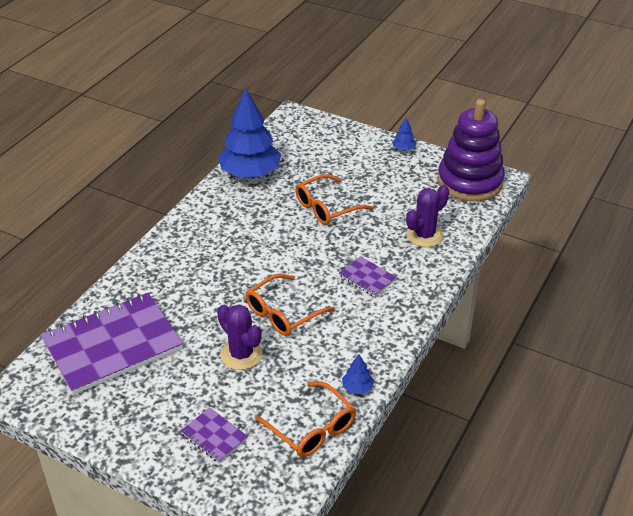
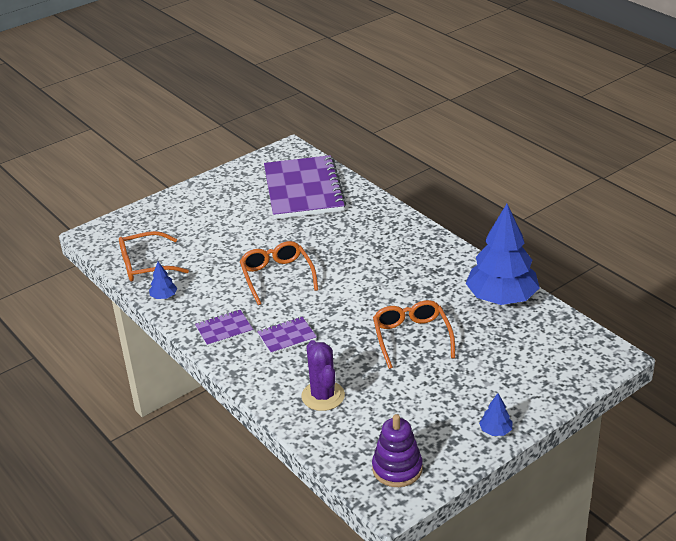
camera: 115 degrees right, 5 degrees down
(214, 436) = (178, 221): purple notebook -> purple notebook (224, 329)
(241, 354) = (246, 246): purple cactus -> none
(470, 182) = (397, 469): purple stacking toy -> purple stacking toy, size x0.57

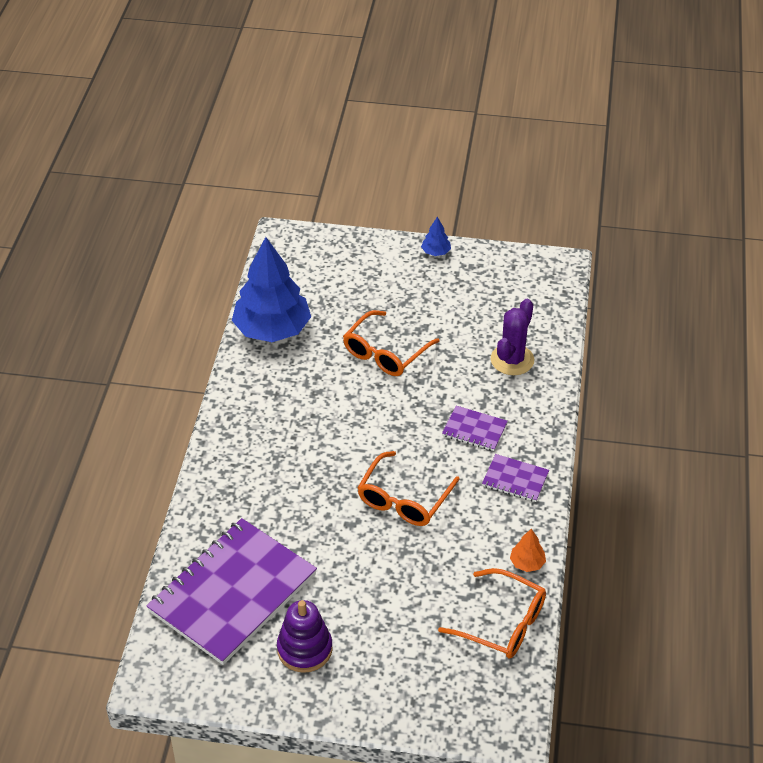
camera: 135 degrees left, 10 degrees up
(164, 296) = (527, 563): blue tree -> orange tree
(397, 469) = (530, 277): purple stacking toy -> purple stacking toy (304, 649)

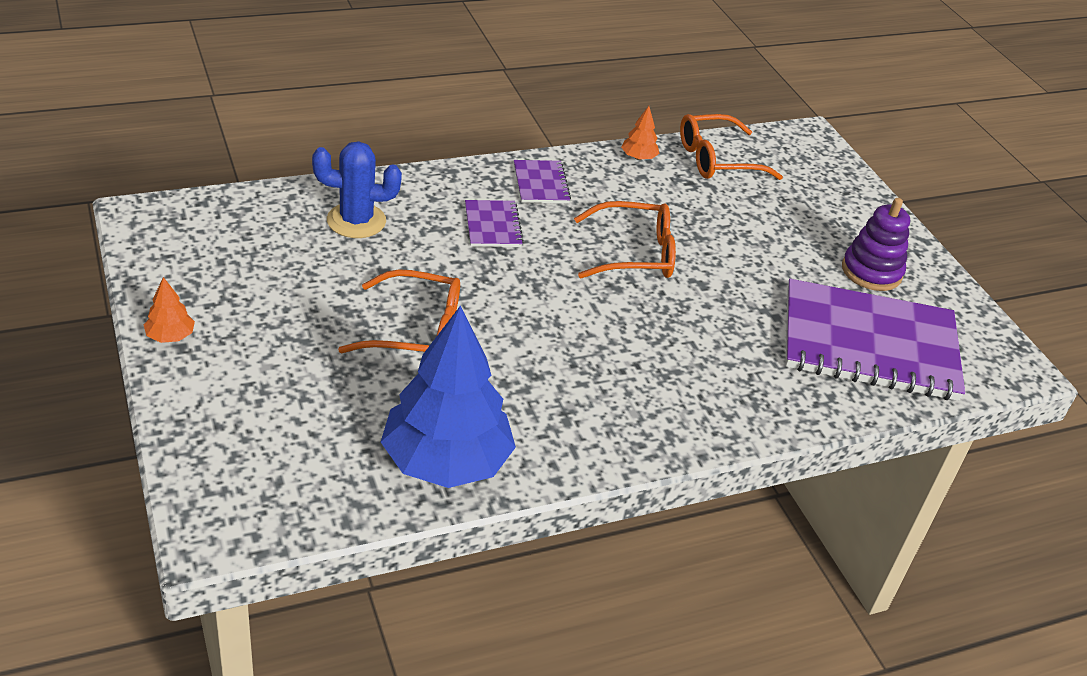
camera: 125 degrees left, 5 degrees down
(436, 252) = (170, 336): blue tree -> orange tree
(502, 623) = (717, 159): orange glasses -> orange glasses turned 105 degrees counterclockwise
(512, 360) = (356, 221): purple cactus -> blue cactus

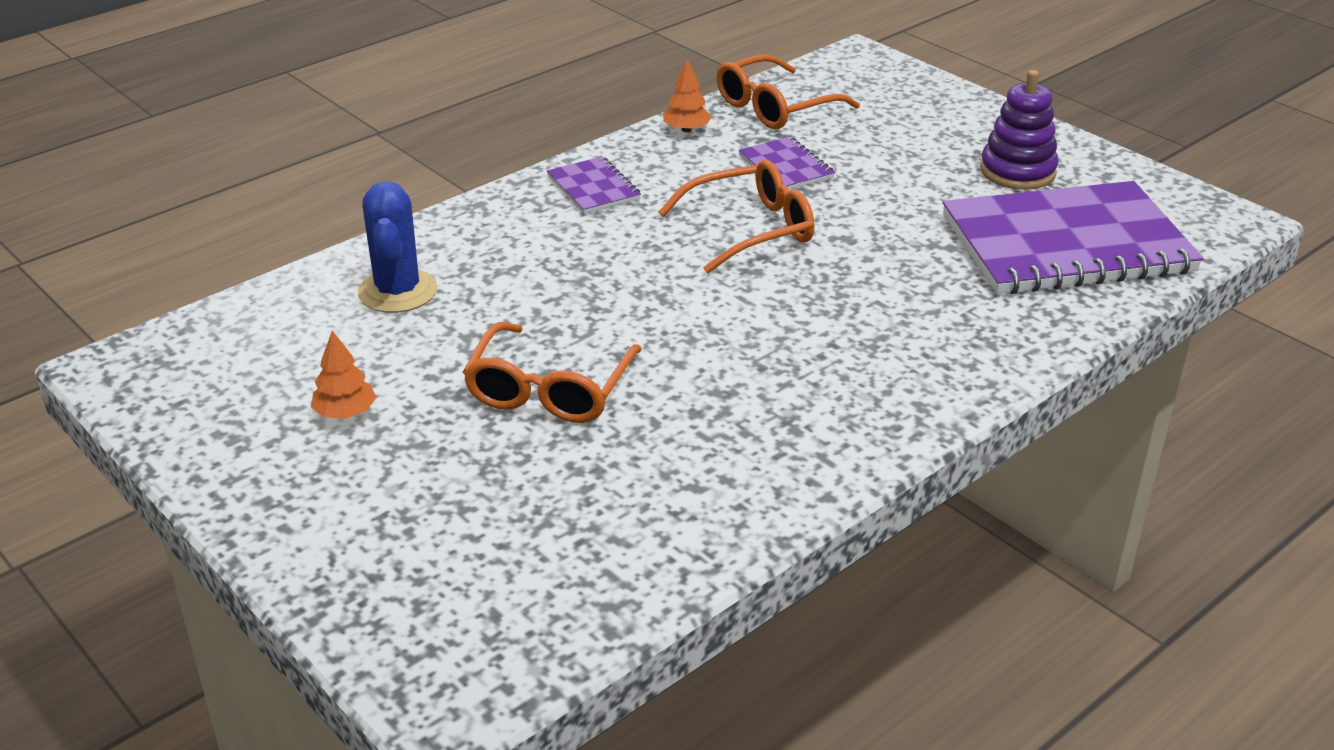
camera: 15 degrees left, 5 degrees down
(170, 336) = (243, 494): orange tree -> orange tree (345, 413)
(356, 221) = (397, 291): blue cactus -> blue cactus turned 75 degrees counterclockwise
(415, 330) = (550, 389): orange glasses -> orange glasses turned 120 degrees clockwise
(446, 461) = (686, 521): blue tree -> none
(492, 226) = (567, 248): purple notebook -> purple notebook (786, 167)

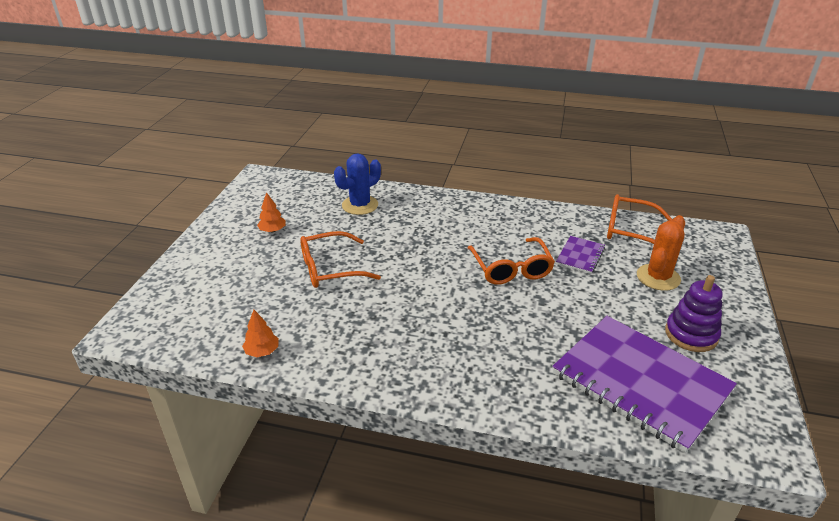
camera: 55 degrees right, 0 degrees up
(593, 188) = (489, 214): purple notebook -> none
(686, 129) = (571, 216): orange tree -> orange tree (262, 351)
(749, 230) = (511, 268): orange glasses -> orange glasses turned 45 degrees clockwise
(893, 138) = (658, 277): none -> orange cactus

